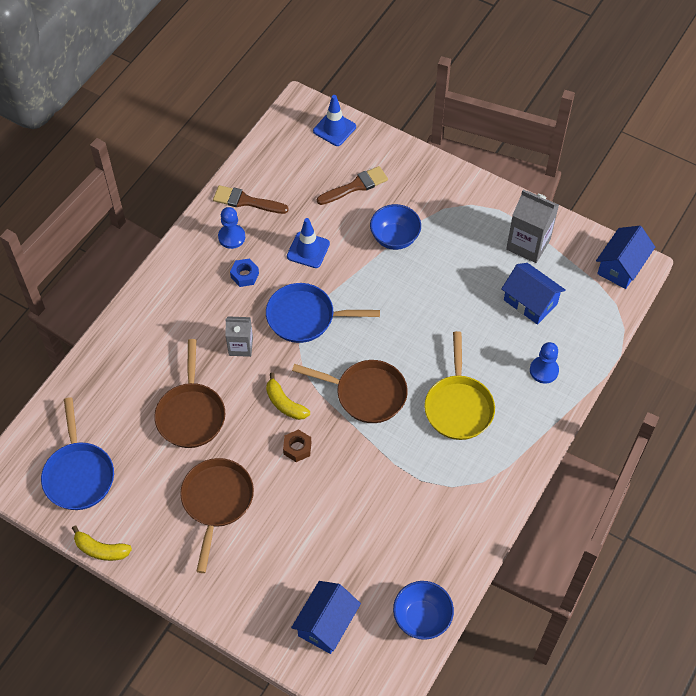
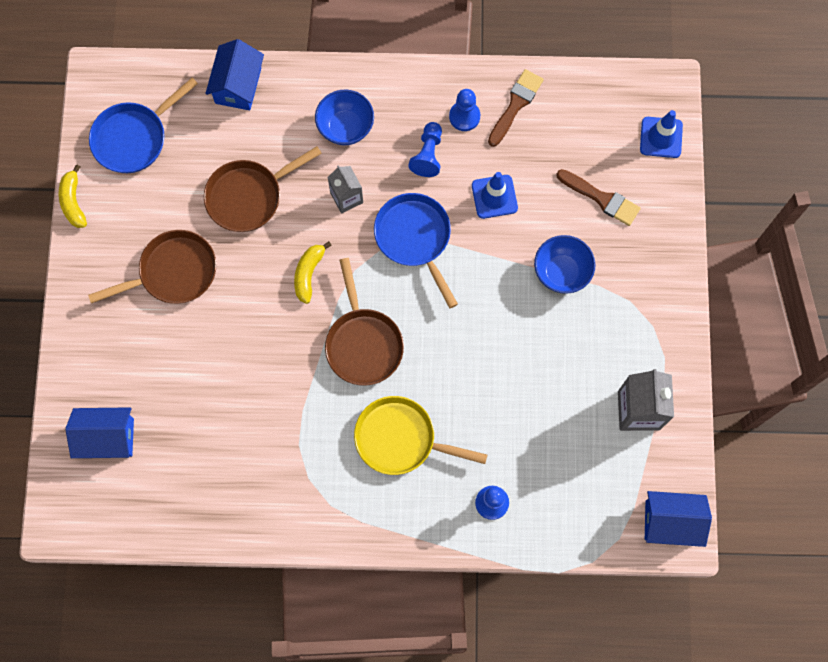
camera: 60 degrees right, 15 degrees up
(245, 275) = (428, 155): blue nut -> blue pawn
(246, 201) = (515, 105): brown brush -> brown brush turned 45 degrees clockwise
(297, 448) = (268, 312): brown nut -> none
(422, 618) = (158, 521): blue bowl -> blue bowl (345, 127)
(458, 406) = (400, 439): yellow pan -> yellow pan turned 45 degrees clockwise
(530, 302) = (567, 448): blue house -> blue house (238, 85)

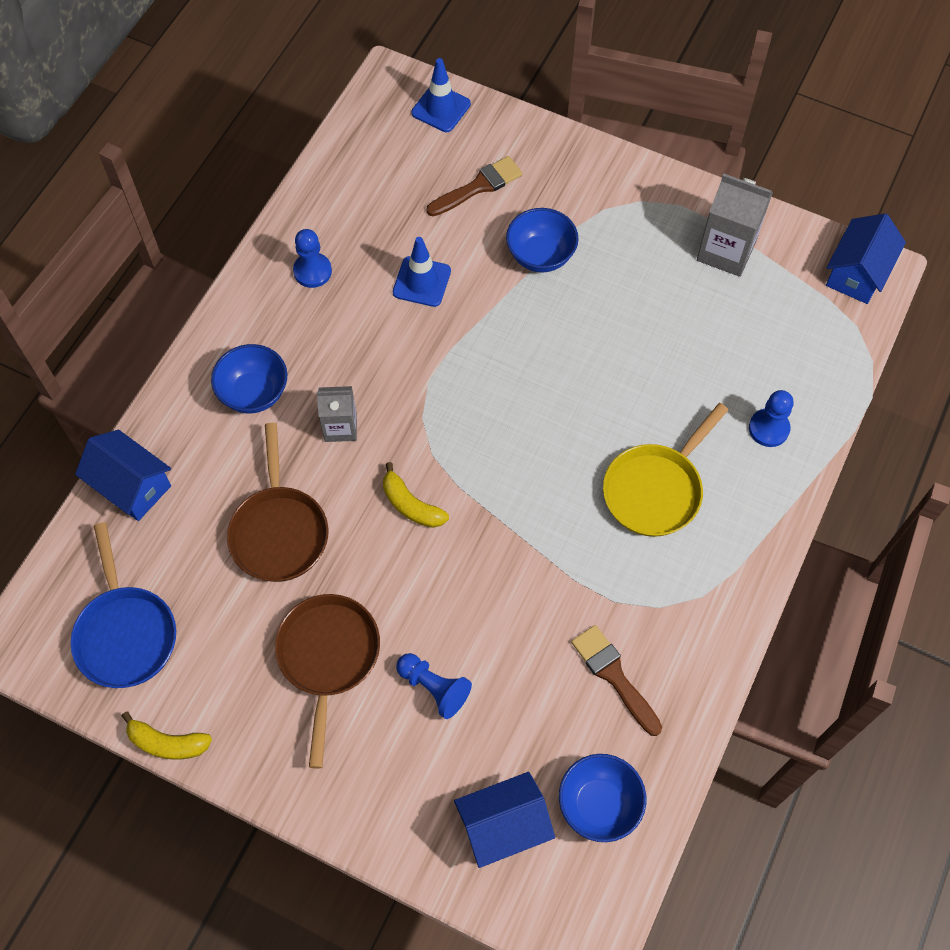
camera: 65 degrees left, 10 degrees down
(107, 437) = (503, 826): blue house -> blue house turned 45 degrees clockwise
(147, 494) = (599, 804): none -> blue bowl
(363, 343) = (524, 482): brown pan -> none
(415, 238) = (427, 378): blue pan -> none
(428, 155) = (336, 324): blue pawn -> blue pawn (434, 688)
(515, 105) = (328, 219): brown brush -> brown brush (614, 676)

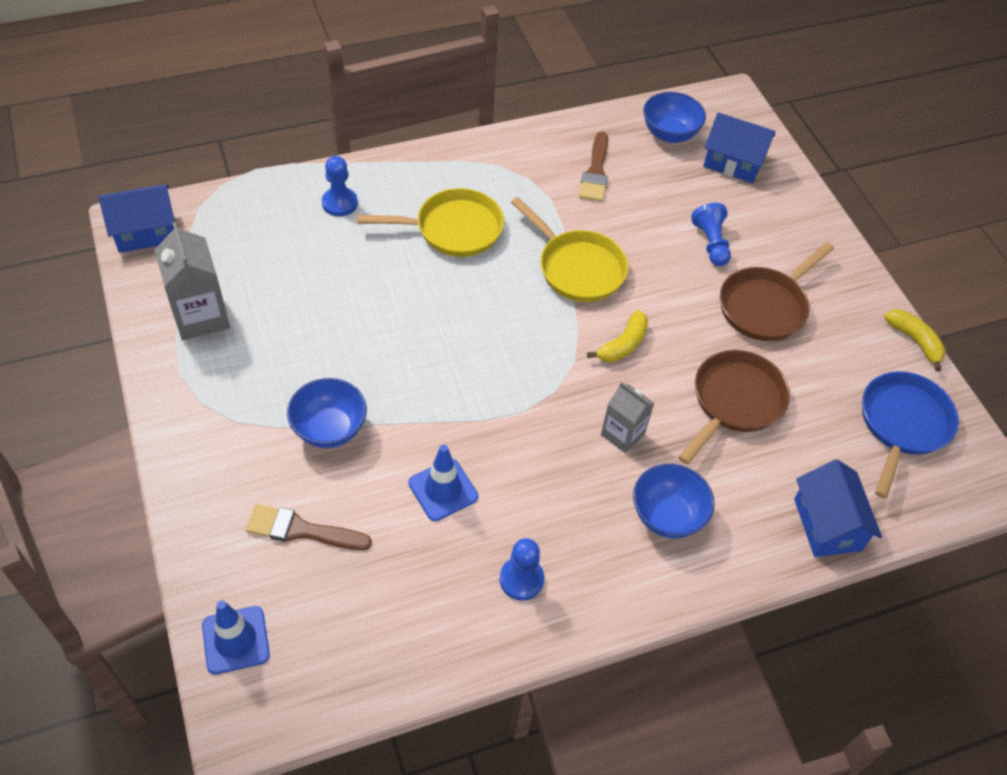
camera: 140 degrees left, 10 degrees down
(411, 505) = (623, 344): yellow banana -> yellow banana turned 45 degrees clockwise
(519, 547) = (577, 268): none -> yellow pan

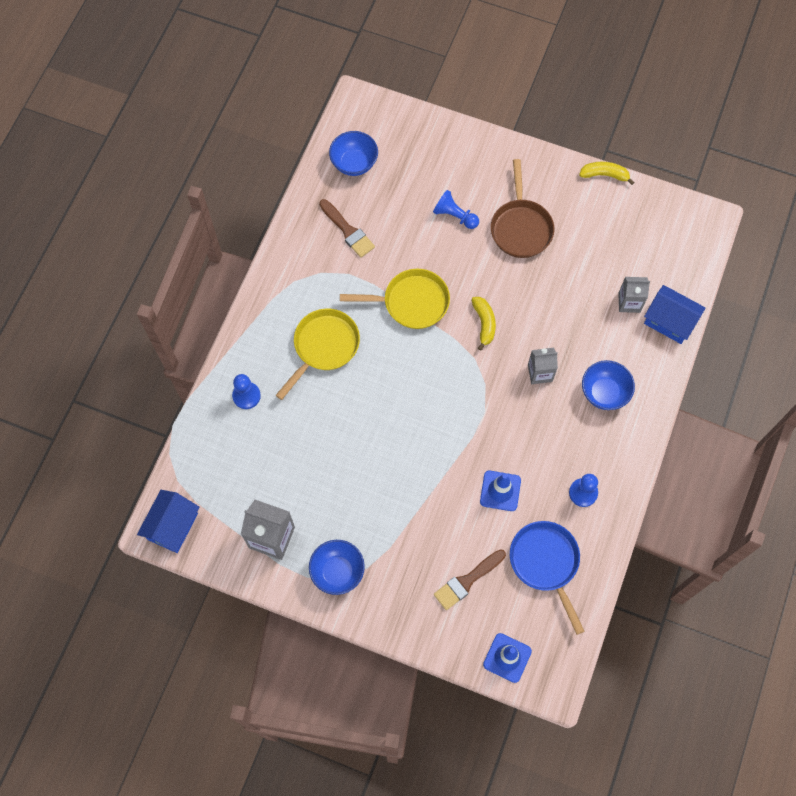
camera: 45 degrees left, 15 degrees up
(329, 429) = (413, 521): blue bowl -> blue bowl (337, 571)
(733, 162) = (407, 149): blue house -> none
(734, 402) = (566, 300): brown pan -> none
(801, 466) = (629, 302): none -> grey carton
(902, 425) = (646, 231): blue pan -> blue pan (546, 563)

